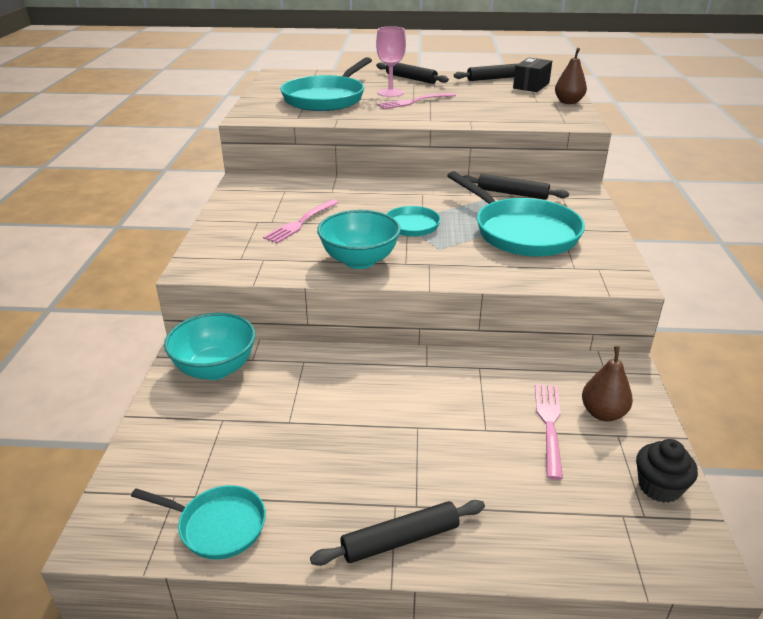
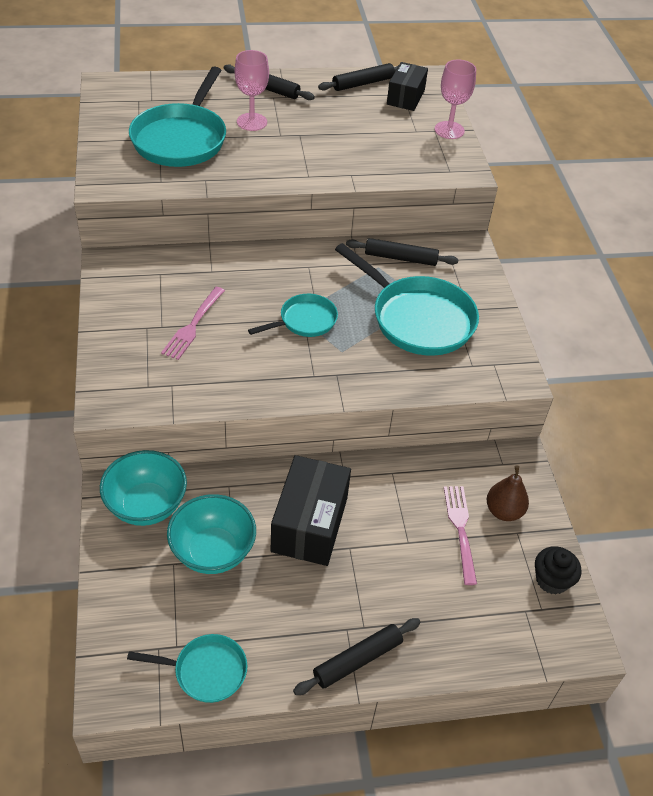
camera: 15 degrees left, 15 degrees up
(359, 260) = (268, 377): turquoise bowl -> turquoise bowl (213, 551)
(378, 401) = (309, 524): none -> black box
(414, 101) = (282, 139): pink fork -> none
(568, 102) = (449, 130): brown pear -> pink goblet

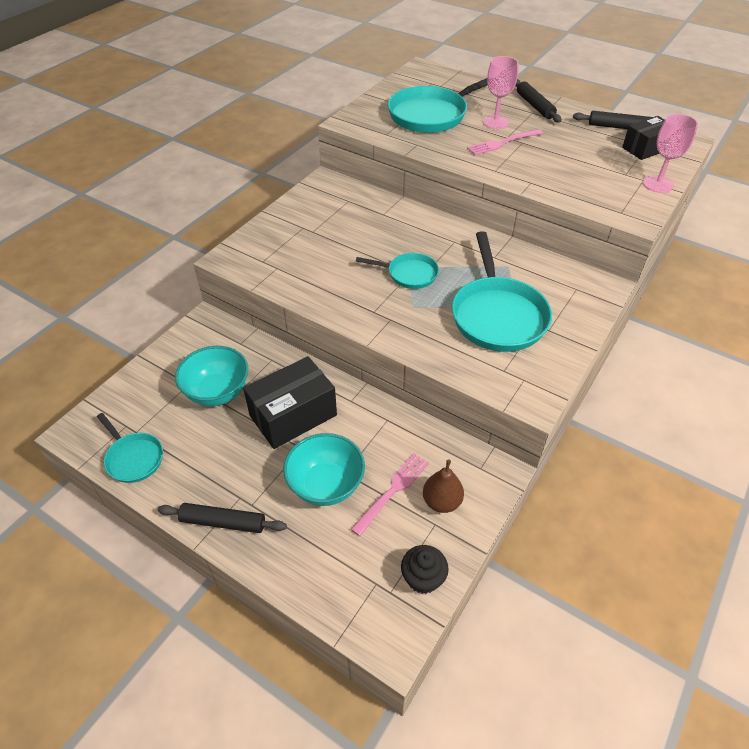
camera: 45 degrees right, 0 degrees up
(146, 505) = (212, 341): turquoise bowl -> turquoise bowl (326, 485)
(193, 325) = (332, 240): pink fork -> pink fork (502, 143)
(400, 258) = (534, 268): black rolling pin -> none

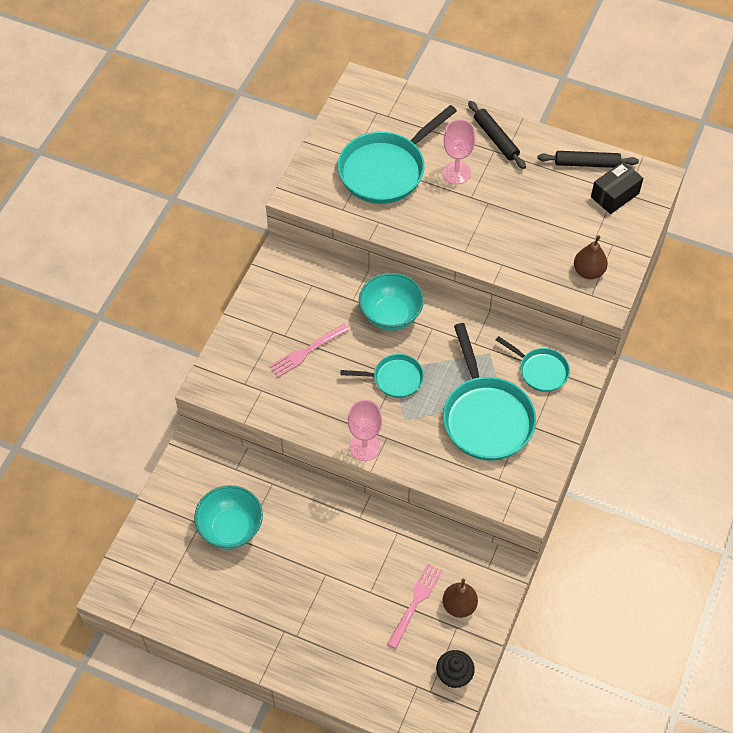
camera: 10 degrees left, 10 degrees up
(133, 458) = (176, 609): turquoise pan -> turquoise pan (540, 371)
(223, 522) = (276, 655): black rolling pin -> none
(293, 415) = (309, 542): black box -> none
(326, 485) = (356, 607): turquoise bowl -> turquoise bowl (390, 315)
(502, 143) = (467, 207): pink fork -> pink fork (306, 352)
(618, 195) = (588, 271): none -> brown pear
(658, 184) = (626, 249): pink goblet -> pink goblet (365, 447)

